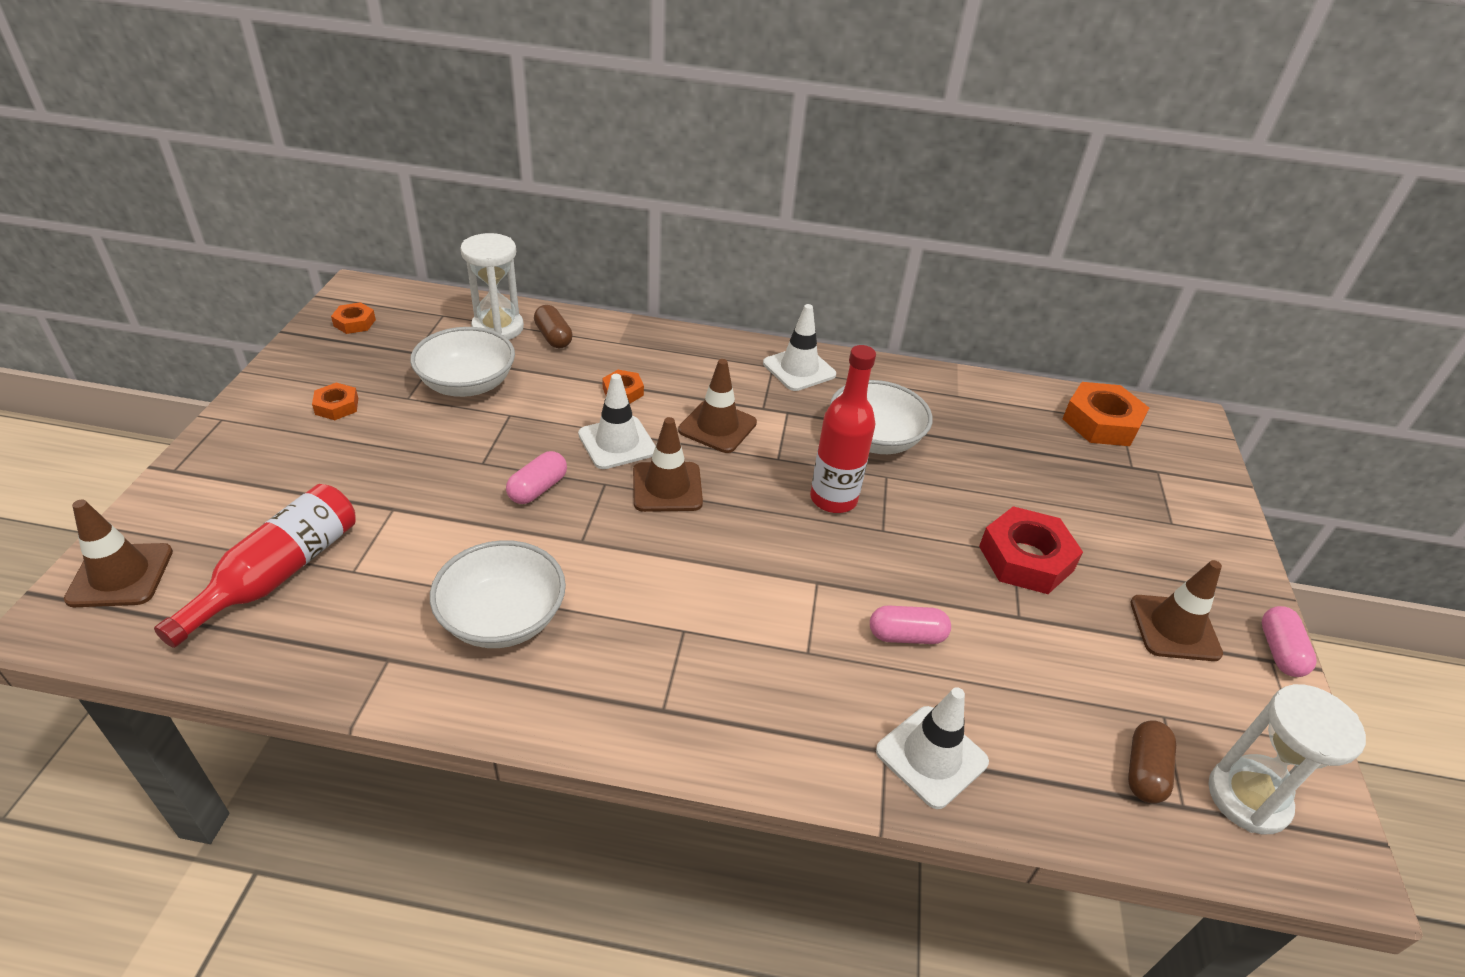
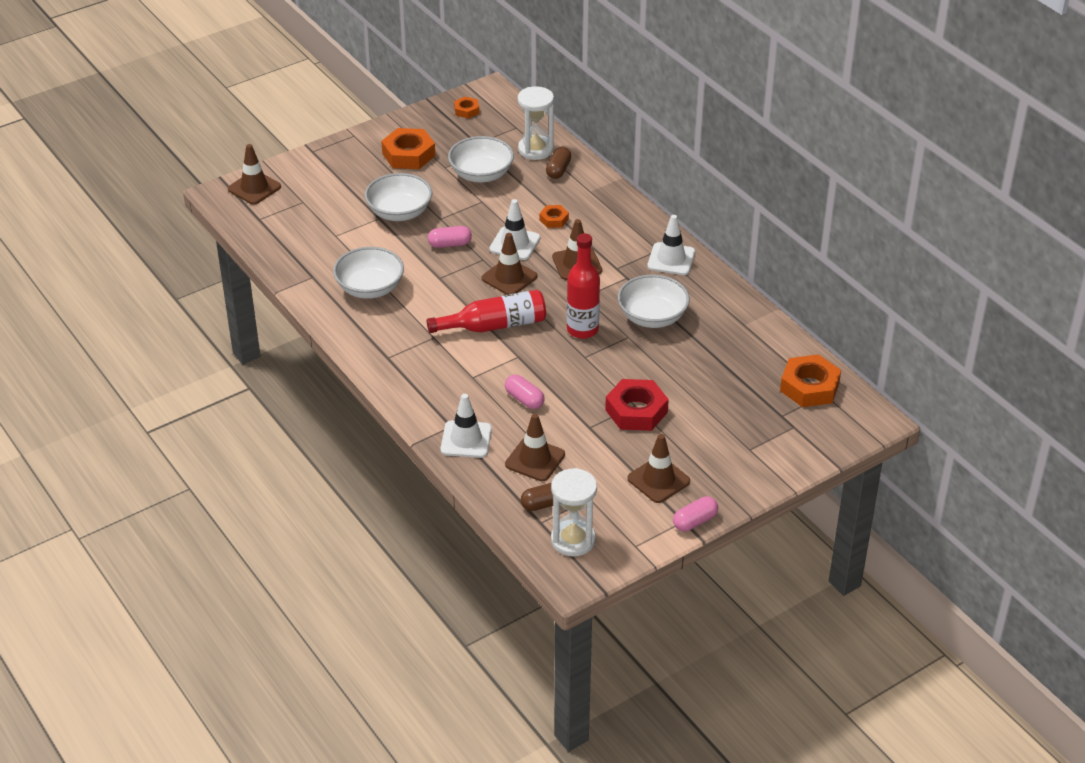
camera: 50 degrees right, 0 degrees up
(278, 573) = (308, 220): red bottle -> red bottle (494, 325)
(337, 406) = (408, 154): orange nut -> orange nut, size x1.91
(414, 485) = (399, 212): none -> white bowl
(1040, 714) = (535, 459): none -> brown traffic cone

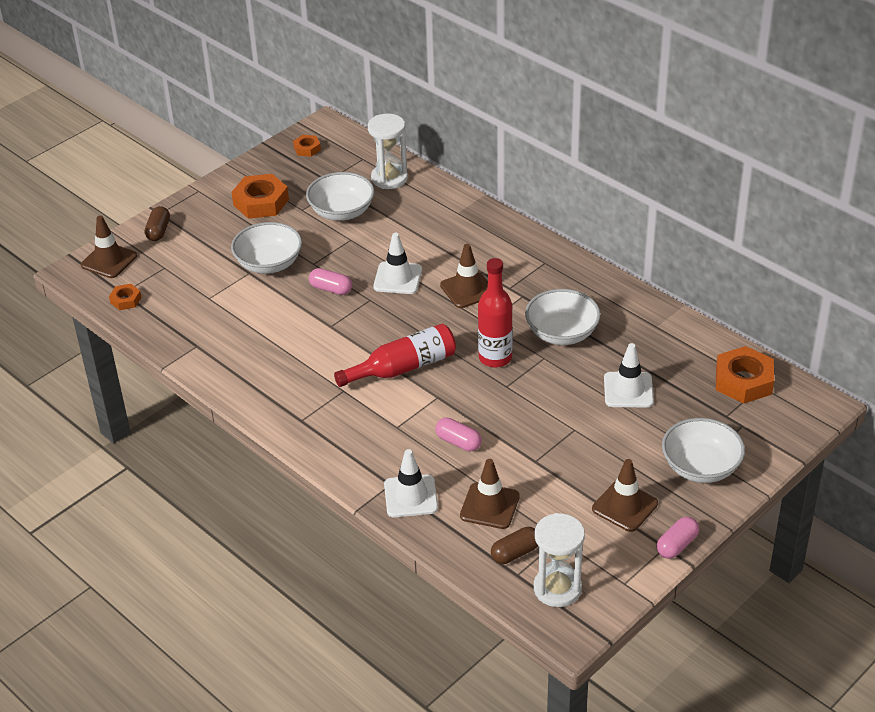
camera: 10 degrees left, 0 degrees up
(370, 288) = (261, 348): white bowl -> white bowl (700, 467)
(450, 244) = (331, 289): pink capsule -> pink capsule turned 45 degrees clockwise
(509, 277) = (403, 314): brown traffic cone -> none
(554, 219) = (430, 247): orange nut -> orange nut (125, 300)
(558, 170) = (418, 196): brown capsule -> brown capsule (158, 231)
(636, 411) = (578, 435): red nut -> none
(671, 259) = (561, 270): white traffic cone -> white traffic cone (628, 390)

